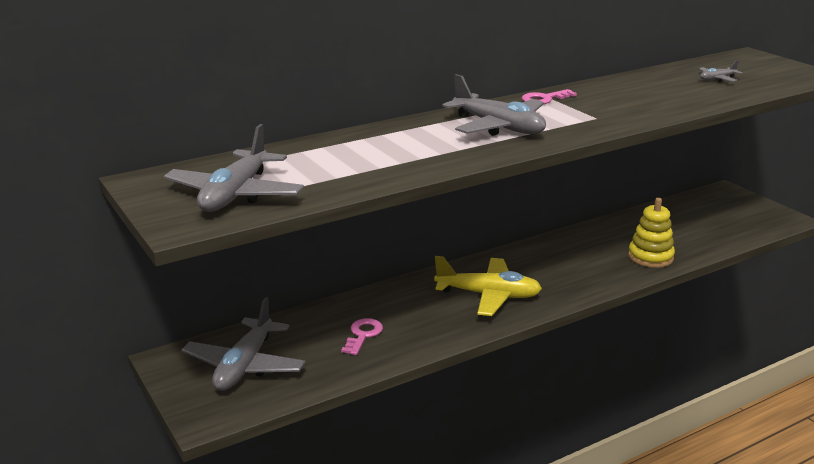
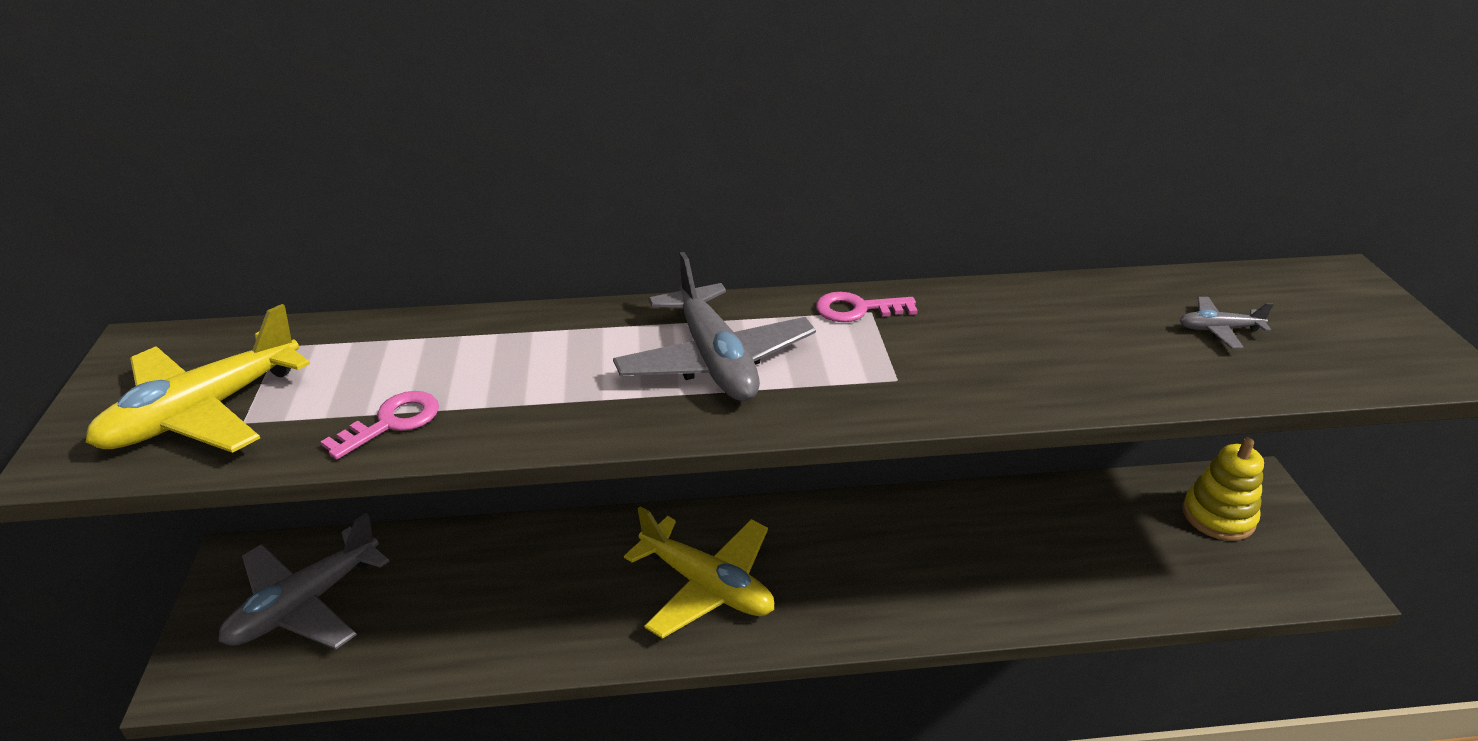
camera: 25 degrees right, 10 degrees up
(235, 194) = (203, 412): grey plane -> yellow plane
(363, 335) = (484, 602): pink key -> pink key (392, 422)
(650, 257) = (1015, 590): yellow stacking toy -> yellow stacking toy (1218, 516)

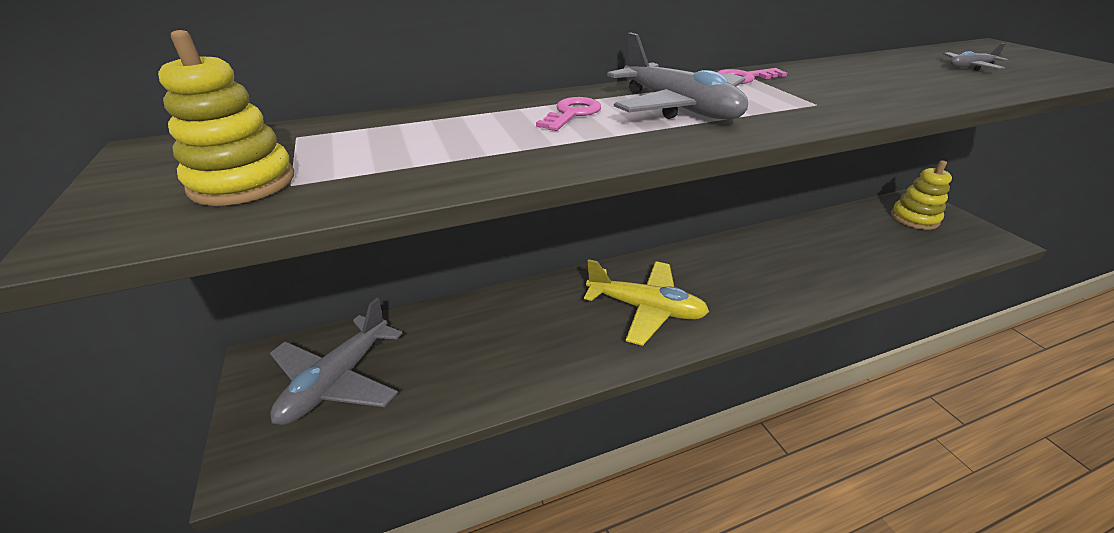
camera: 15 degrees left, 0 degrees up
(203, 412) = (243, 183): yellow plane -> yellow stacking toy
(392, 422) = (444, 167): pink key -> pink key (572, 113)

